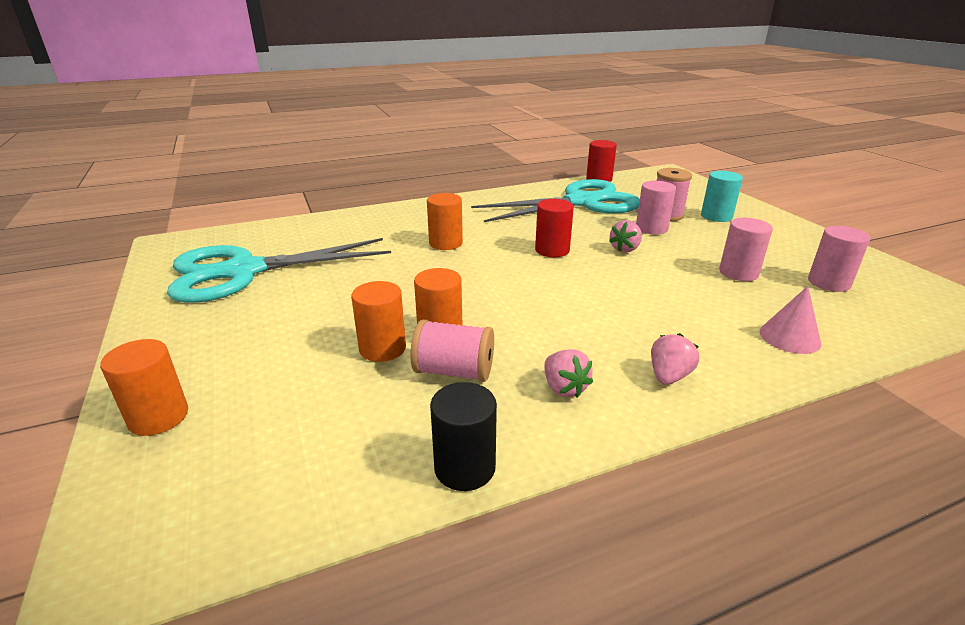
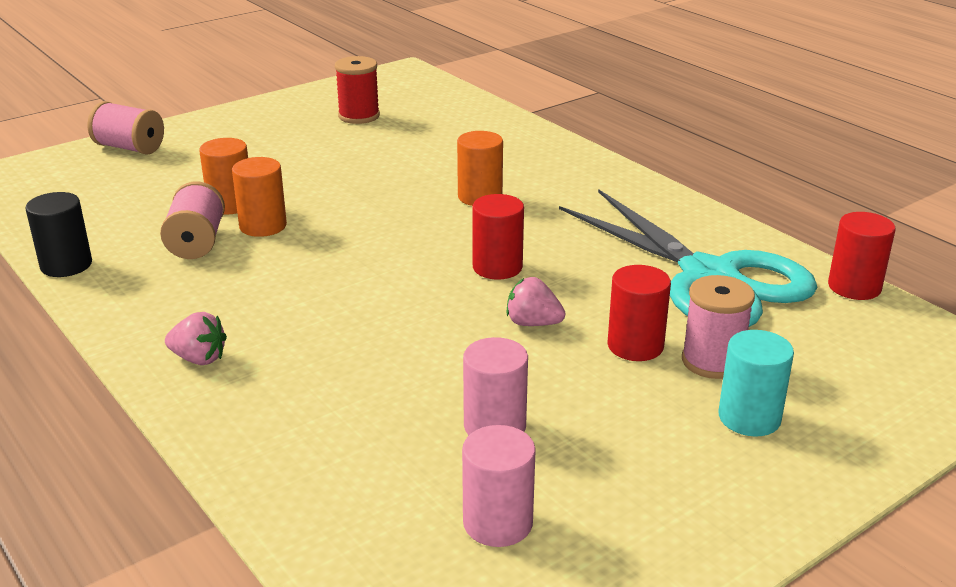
camera: 75 degrees right, 0 degrees up
(158, 417) = (129, 148): orange cylinder -> pink spool
(244, 271) = (359, 116): turquoise scissors -> red spool
(564, 388) = (173, 299): pink strawberry -> none
(651, 228) = (635, 346): pink cylinder -> red cylinder
(789, 337) = (301, 456): pink cone -> none

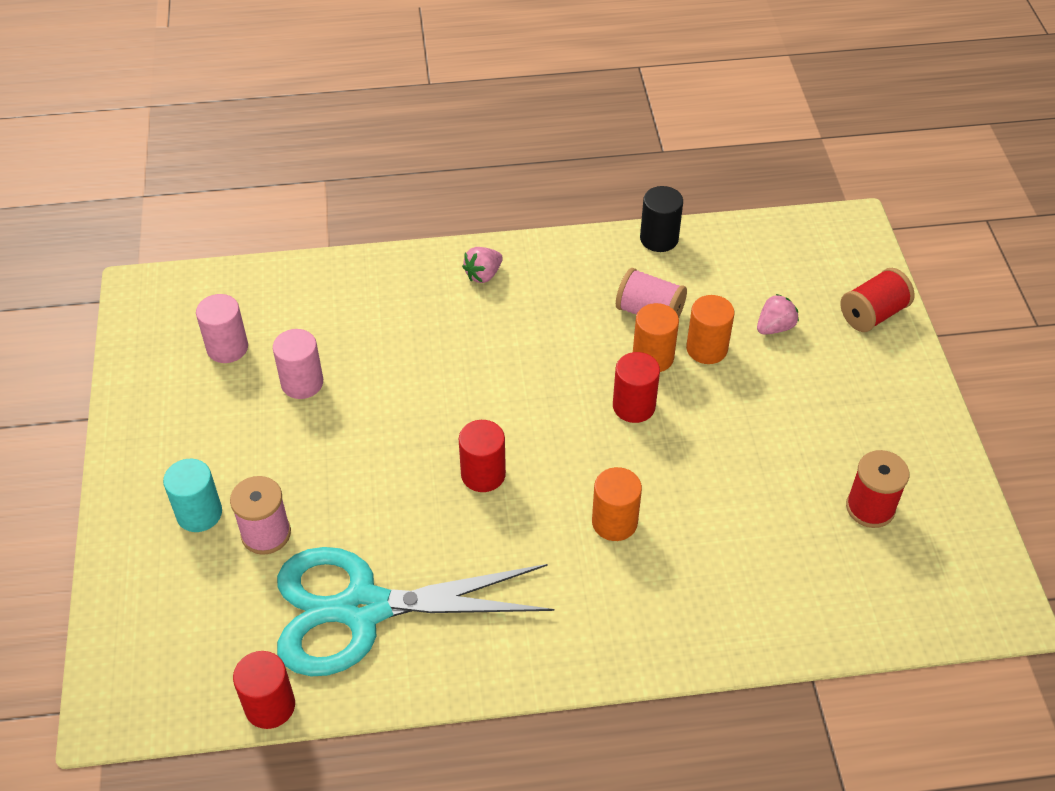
camera: 120 degrees right, 20 degrees up
(129, 148) = (872, 314): pink spool -> red spool
(533, 323) = (391, 457): pink strawberry -> pink strawberry (775, 327)
(635, 346) = (318, 500): red cylinder -> red cylinder (634, 406)

